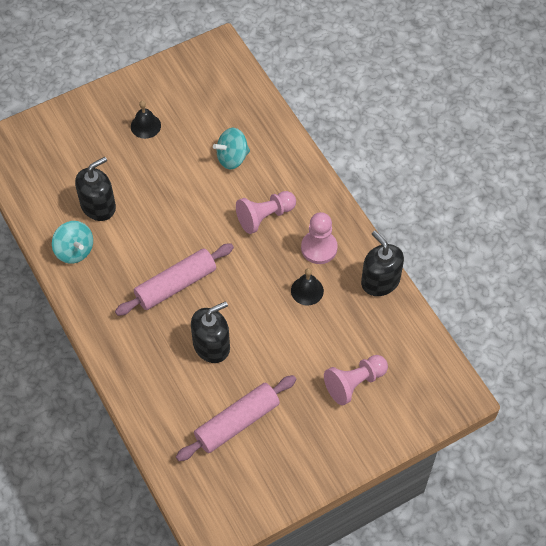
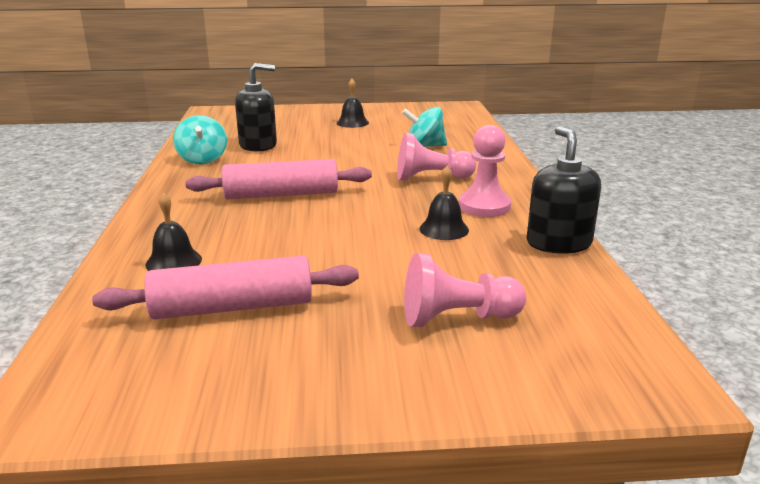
camera: 25 degrees right, 35 degrees down
(170, 395) = (173, 261): none -> black bell
(211, 345) = (274, 239): black soap dispenser -> none

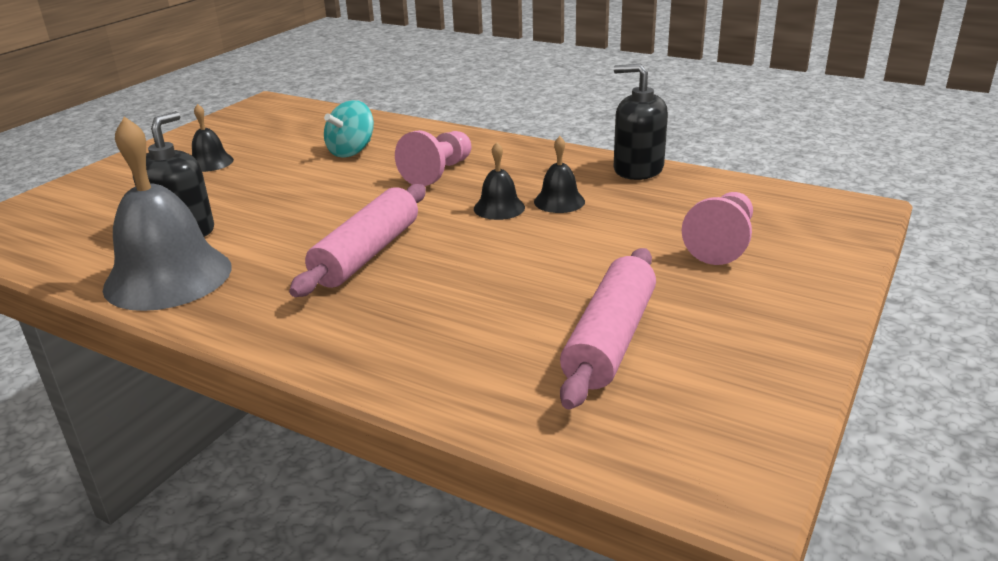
camera: 55 degrees left, 5 degrees up
(173, 261) = (467, 354): black bell -> black bell (499, 208)
(202, 160) = (168, 277): turquoise spinning top -> grey bell
(484, 206) = (534, 172): pink pawn -> none

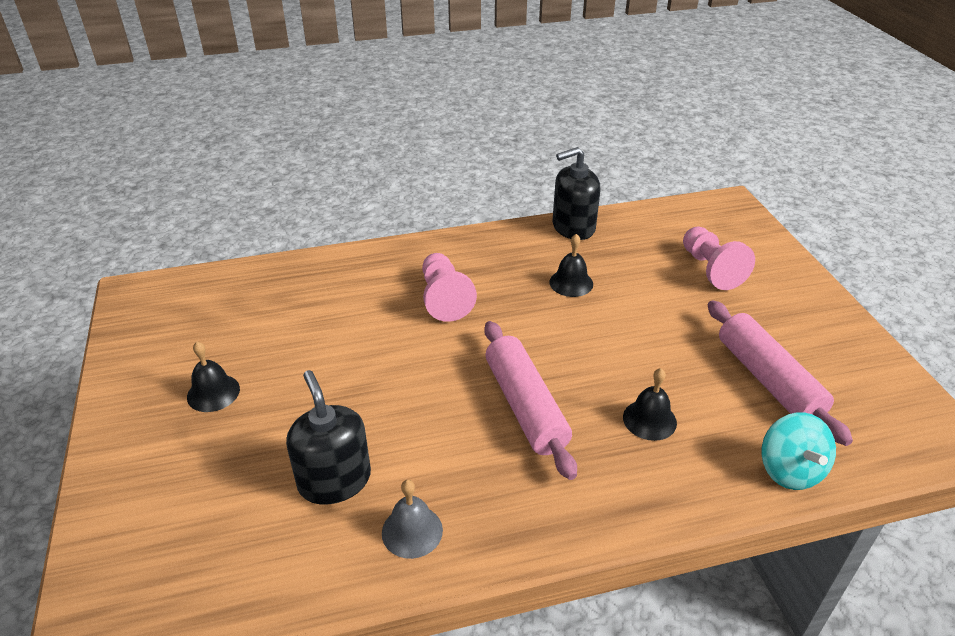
camera: 45 degrees left, 10 degrees up
(168, 277) = (412, 531): grey bell -> grey bell, size x0.47
(351, 151) = (332, 311): turquoise spinning top -> turquoise spinning top (790, 470)
(499, 208) = (543, 310): black bell -> black bell (649, 419)

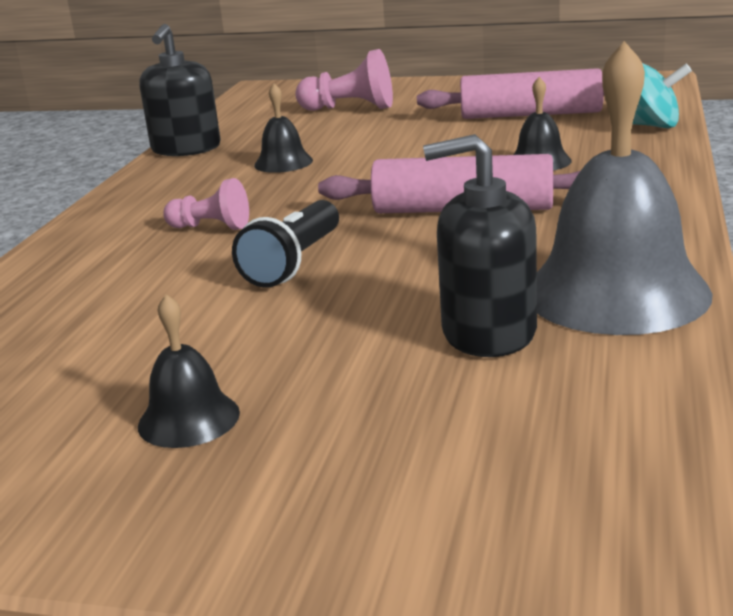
camera: 60 degrees left, 15 degrees down
(404, 357) = (294, 263): none -> black flashlight
(412, 531) = (616, 292): grey bell -> grey bell, size x2.11
(444, 298) = (211, 227): pink pawn -> pink pawn, size x0.65

